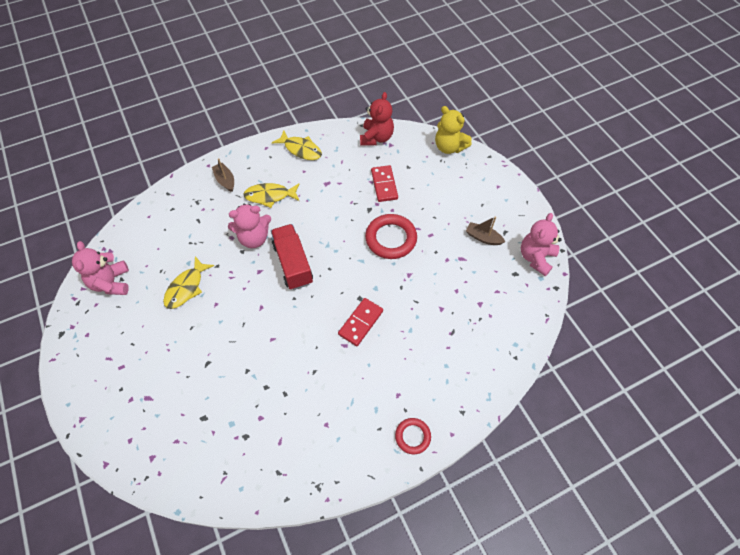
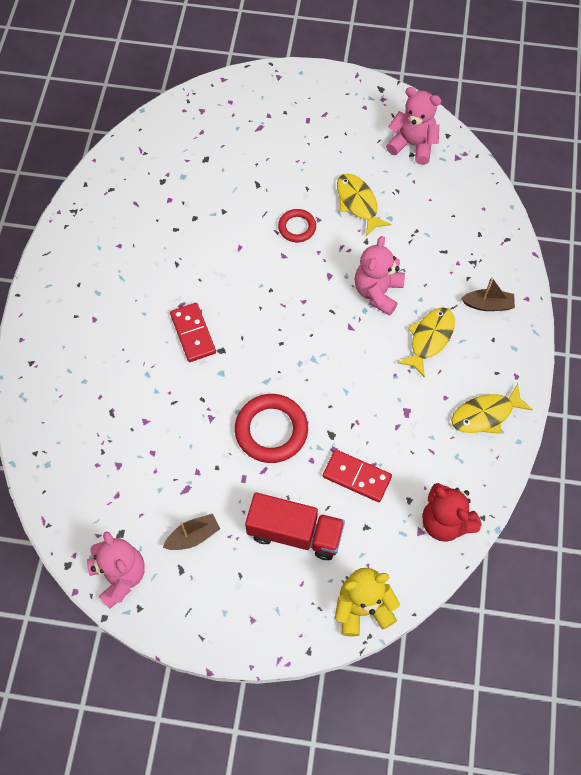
camera: 125 degrees right, 5 degrees up
(293, 264) = (314, 311): red truck -> red truck (295, 533)
(412, 436) = (48, 306): red ring -> red ring (297, 227)

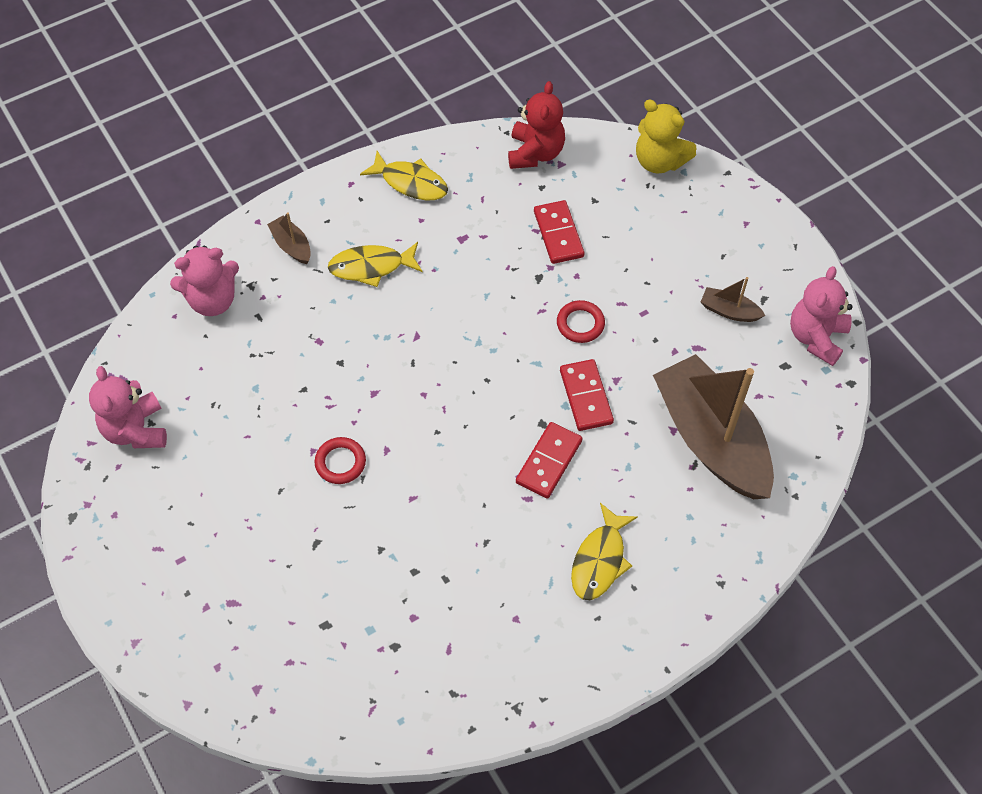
camera: 130 degrees left, 5 degrees down
(117, 438) = (711, 439): none -> brown boat
(215, 390) = (586, 397): none -> red domino
(271, 430) = (580, 324): red ring -> red ring, size x0.57
(295, 533) = (650, 243): red truck -> none
(358, 203) = (260, 428): yellow fish -> yellow fish (600, 560)
(377, 292) = (356, 339): pink teddy bear -> pink teddy bear (212, 300)

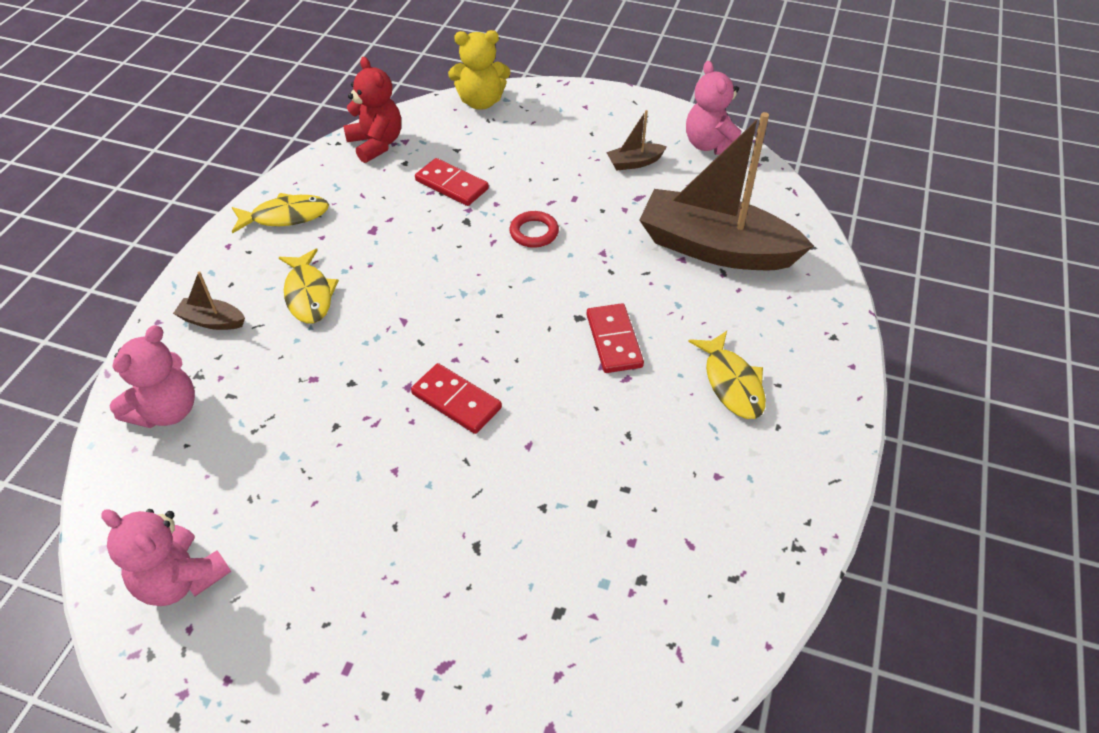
camera: 40 degrees left, 10 degrees down
(340, 462) = (432, 462): red ring -> none
(371, 267) = (309, 294): yellow fish -> yellow fish turned 60 degrees counterclockwise
(586, 397) = (592, 277): red domino -> red domino (456, 401)

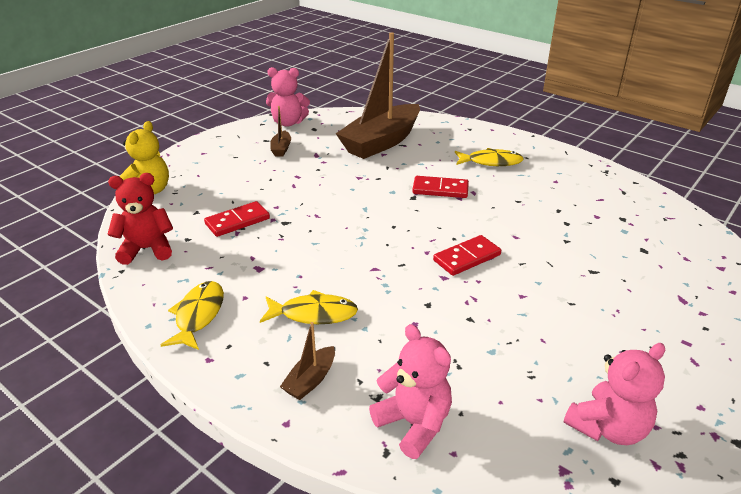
camera: 70 degrees left, 15 degrees down
(534, 232) = (320, 197): red ring -> none

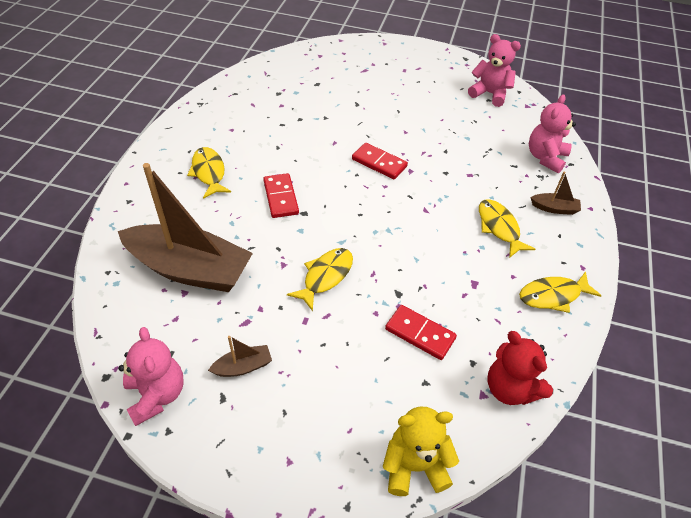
camera: 115 degrees left, 15 degrees up
(331, 192) = (325, 276): none -> yellow fish

